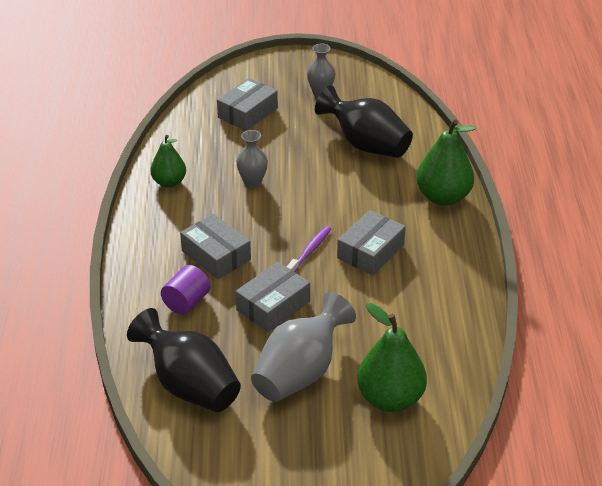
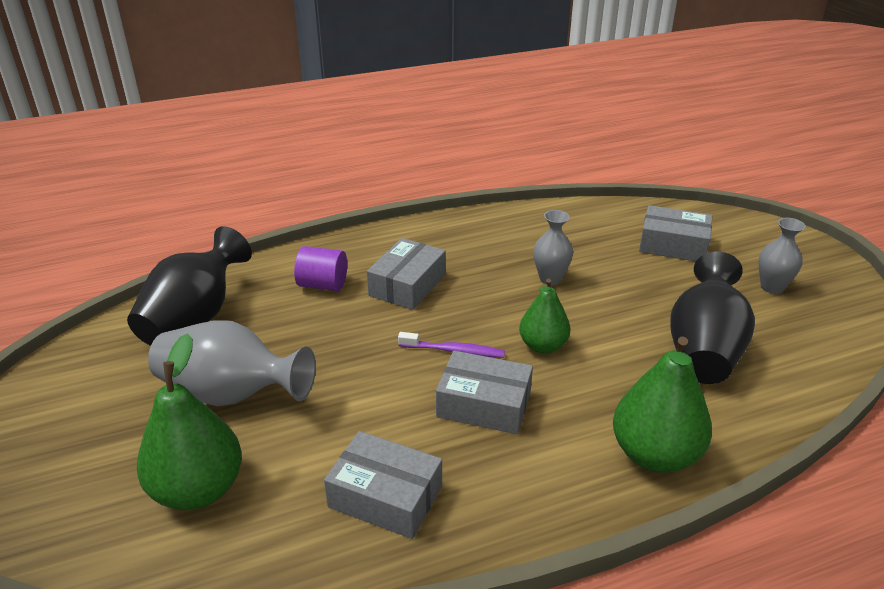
camera: 70 degrees right, 5 degrees down
(169, 182) = (507, 227): green pear -> green pear (543, 346)
(273, 306) = (341, 345): grey box -> grey box (385, 496)

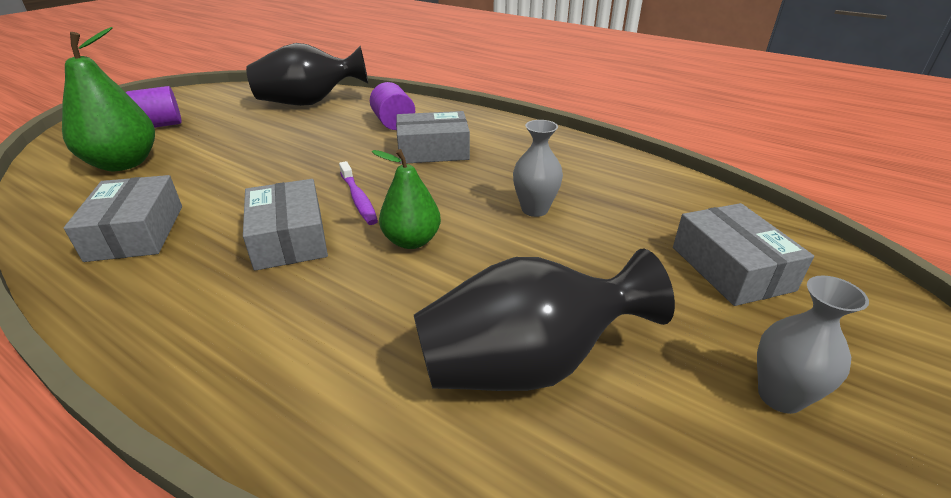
camera: 55 degrees right, 0 degrees up
(107, 444) = (161, 125): none -> purple cylinder
(231, 394) = (233, 139): grey vase -> none
(654, 454) = (270, 381): green pear -> none

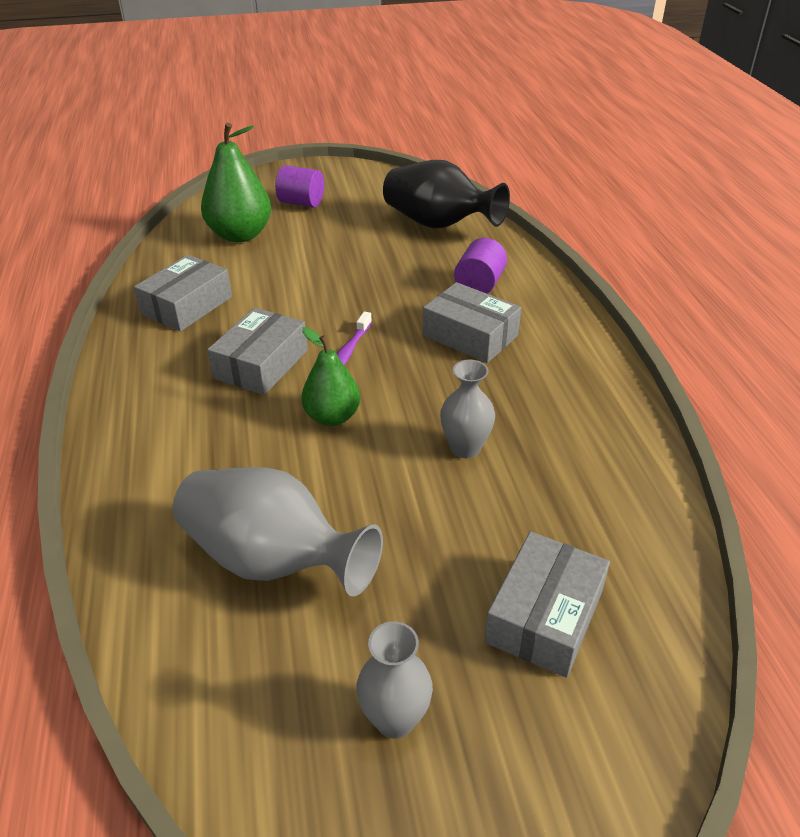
camera: 45 degrees right, 5 degrees up
(527, 364) = (272, 560): black vase -> grey vase

